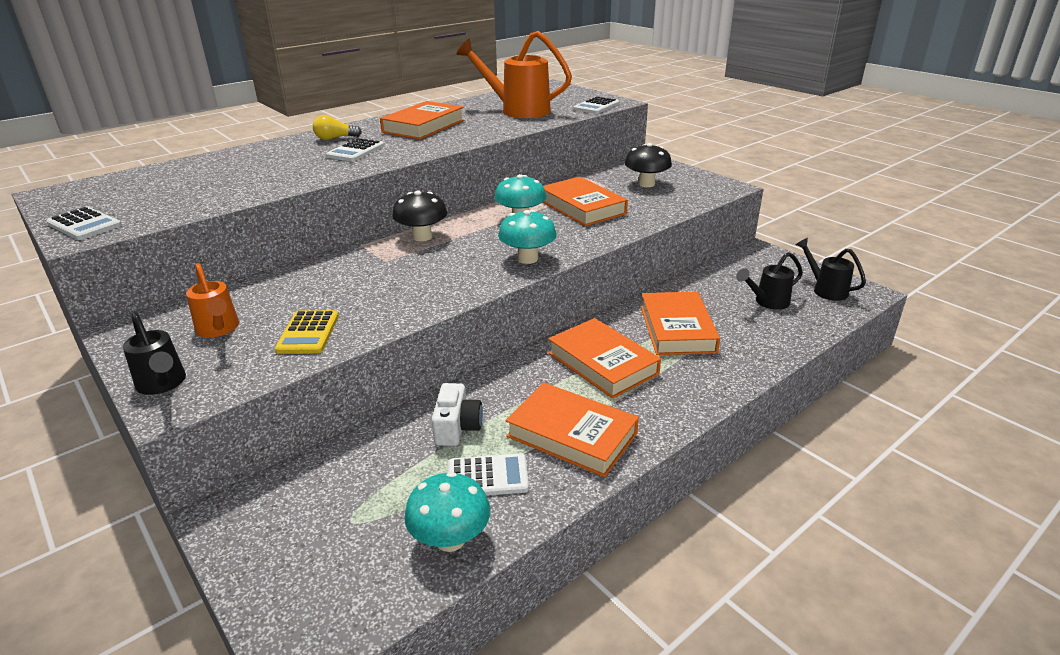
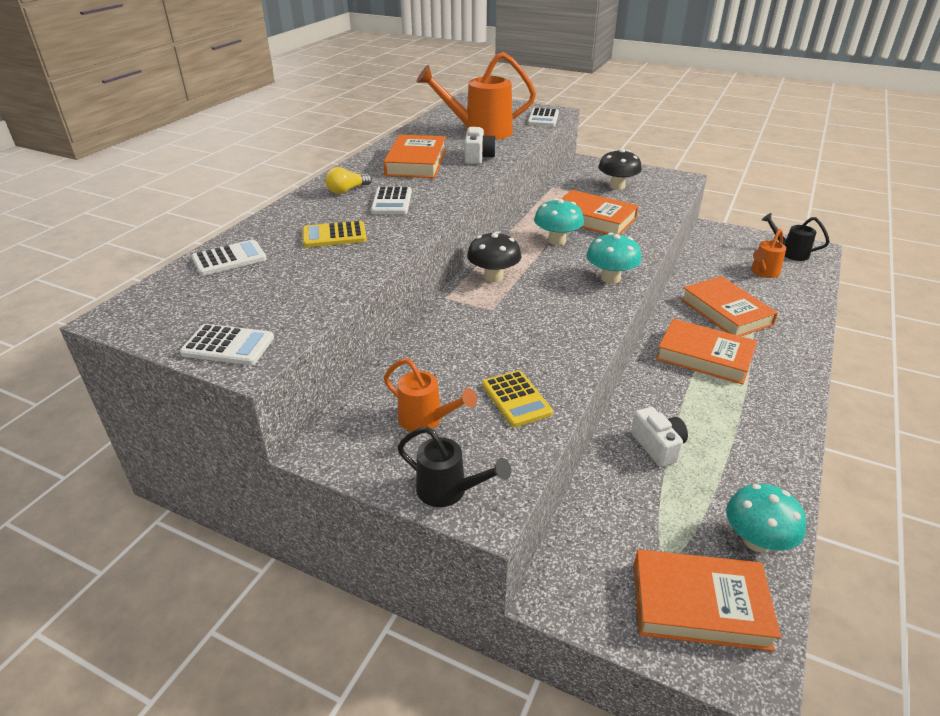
camera: 25 degrees left, 5 degrees up
(273, 167) = (334, 235): none -> yellow calculator
(483, 129) = (478, 157): none -> white camera
(487, 476) = (726, 480): white calculator -> white calculator (229, 259)
(572, 435) = (747, 424): orange book -> orange book (699, 604)
(767, 302) = (763, 273): black watering can -> orange watering can

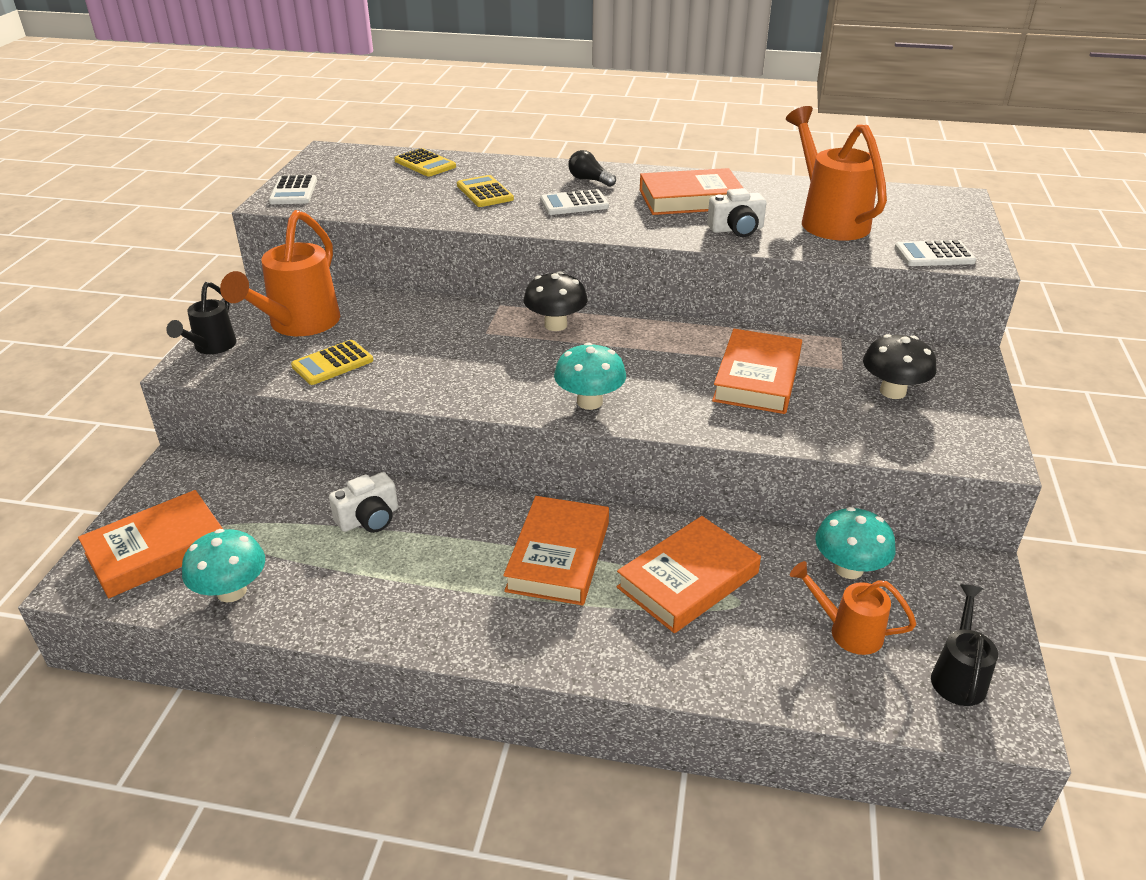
camera: 75 degrees right, 0 degrees up
(229, 259) = (425, 164): white calculator -> yellow calculator
(347, 190) = (589, 180): yellow light bulb -> black light bulb
(426, 420) = (298, 325): orange watering can -> orange watering can, size x1.77
(557, 240) = (670, 356): turquoise mushroom -> turquoise mushroom (848, 569)
(699, 604) = (157, 550): orange book -> orange book turned 60 degrees clockwise

